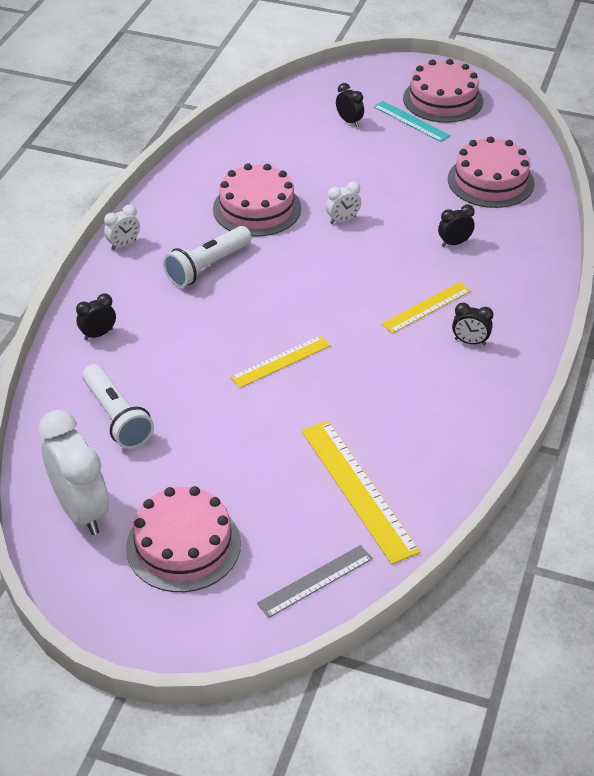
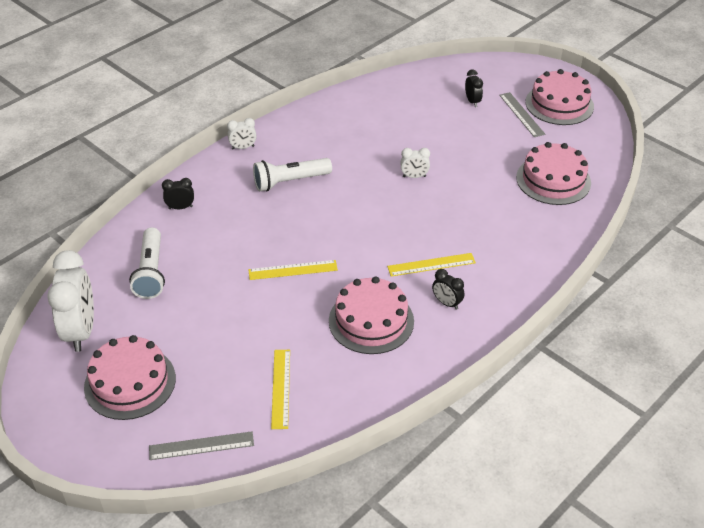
camera: 25 degrees right, 0 degrees up
(257, 208) = (356, 149): pink cake -> pink cake (371, 321)
(358, 489) = (281, 388): yellow ruler -> yellow ruler, size x0.62
(411, 121) = (521, 114): turquoise ruler -> grey ruler
(454, 243) = (489, 221): black clock -> none

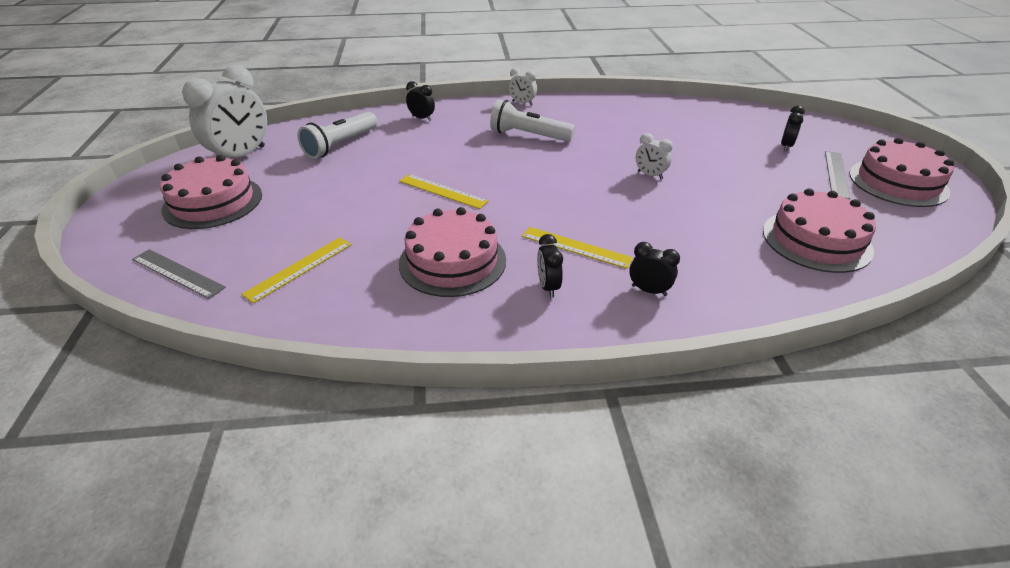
camera: 40 degrees right, 5 degrees down
(501, 271) = (649, 290): none -> black clock

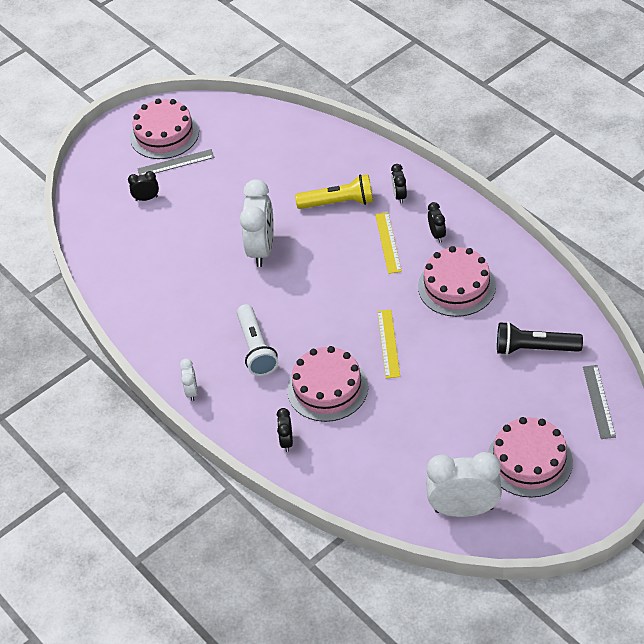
camera: 120 degrees left, 10 degrees up
(299, 268) = (534, 349): yellow ruler -> black flashlight
(340, 145) = (384, 458): white flashlight -> none
(548, 287) = (437, 234): black clock -> black clock turned 60 degrees counterclockwise
(650, 175) = (261, 249): white clock -> white clock, size x2.12
(679, 242) = (338, 203): none -> yellow flashlight
(816, 240) = (280, 150): pink cake -> pink cake (327, 388)

